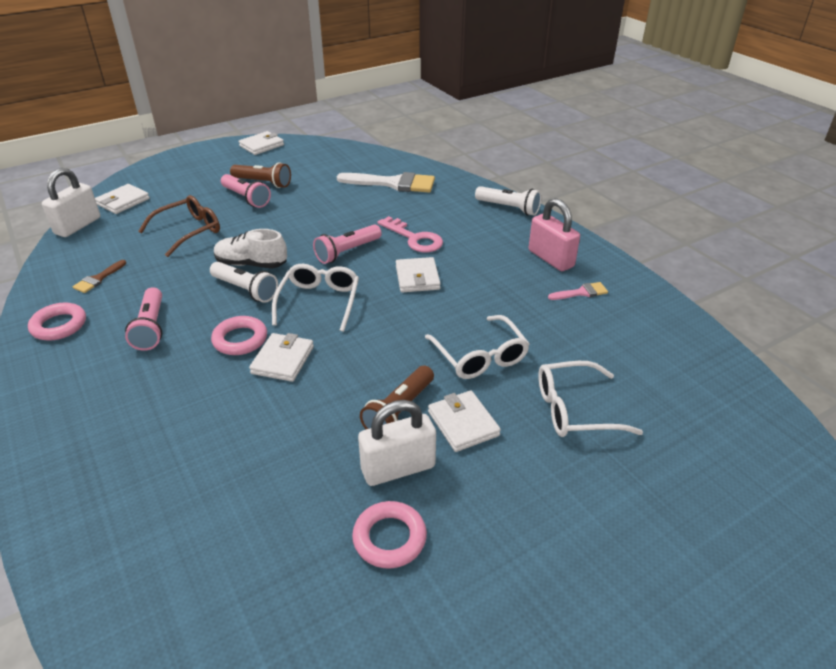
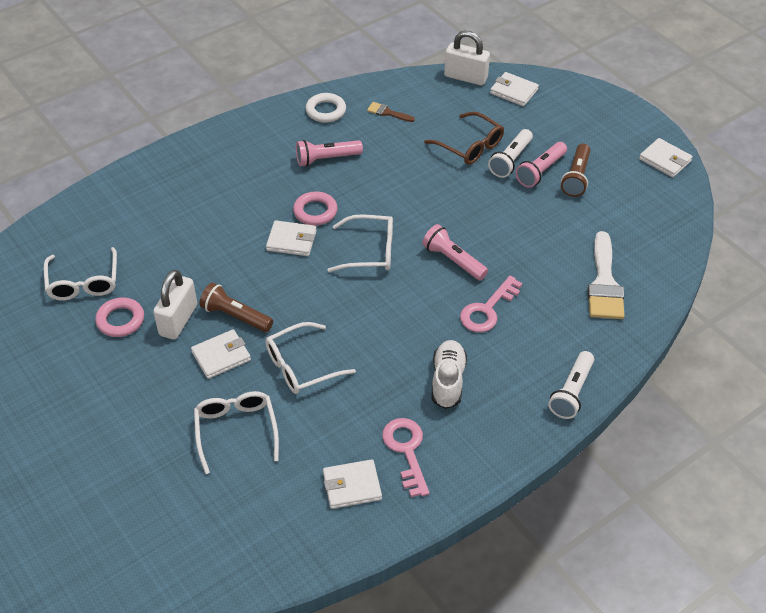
camera: 85 degrees right, 10 degrees up
(59, 325) = (326, 111): pink ring -> white ring
(245, 290) = (382, 202): white flashlight -> white flashlight (510, 160)
(251, 264) = (422, 198): white shoe -> white shoe (448, 381)
(298, 598) = (83, 282): none -> white glasses
(398, 468) = (178, 320): white padlock -> white padlock turned 45 degrees clockwise
(417, 278) = (416, 316): white wallet -> white wallet (352, 486)
(550, 259) = (467, 428): pink padlock -> none
(581, 292) = (406, 450): pink brush -> pink key

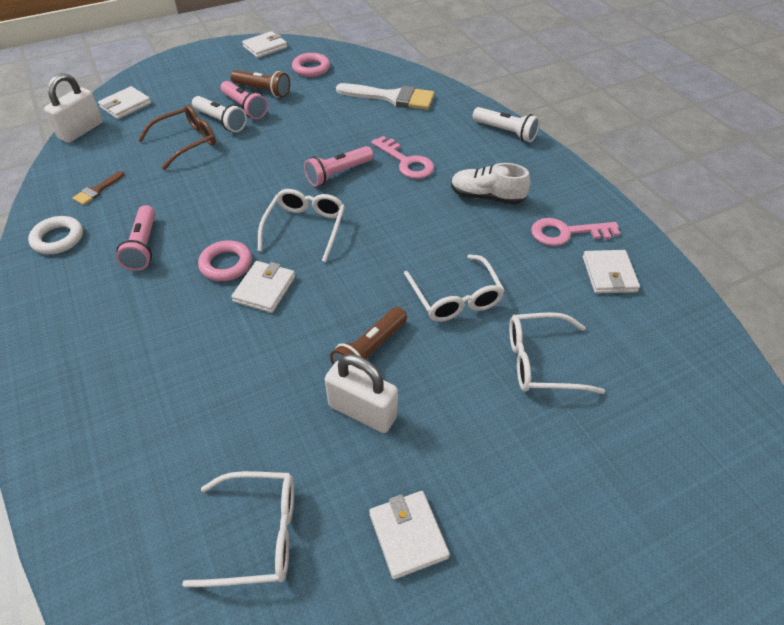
camera: 80 degrees left, 0 degrees up
(120, 320) = (347, 482): pink ring -> pink ring (311, 68)
(221, 356) = (430, 369): white wallet -> white wallet (408, 535)

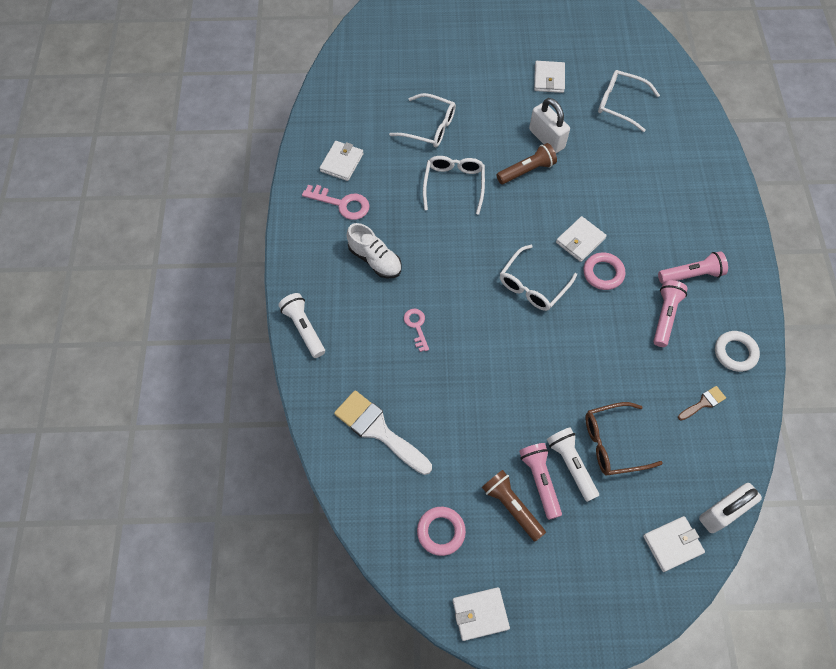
camera: 155 degrees left, 15 degrees up
(338, 174) = (482, 336): pink flashlight -> pink flashlight (691, 274)
(406, 162) = (416, 326): pink key -> pink key, size x0.64

